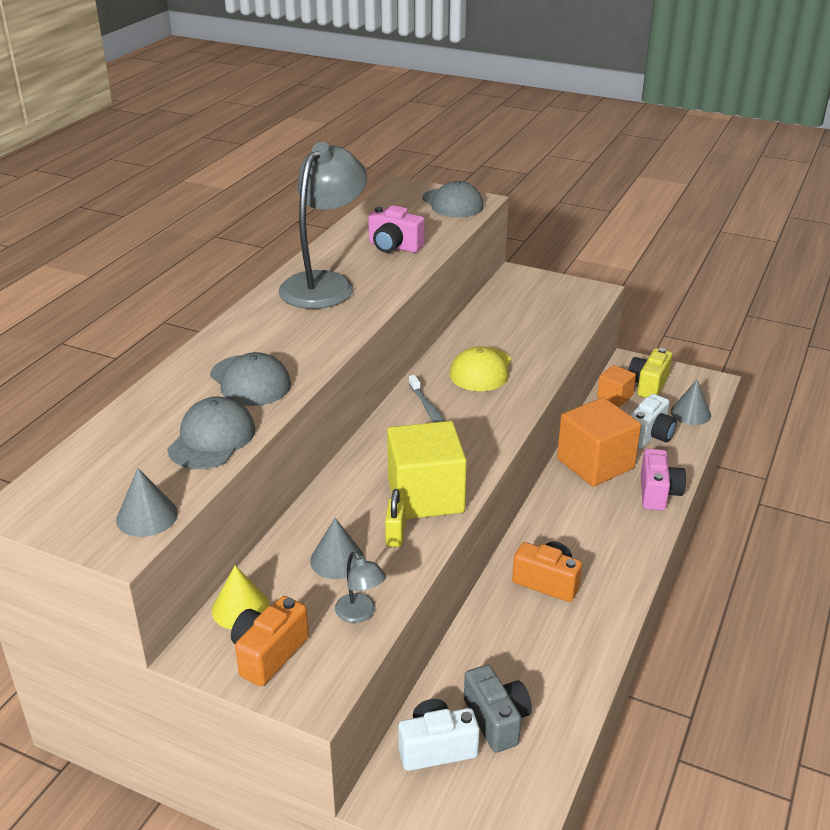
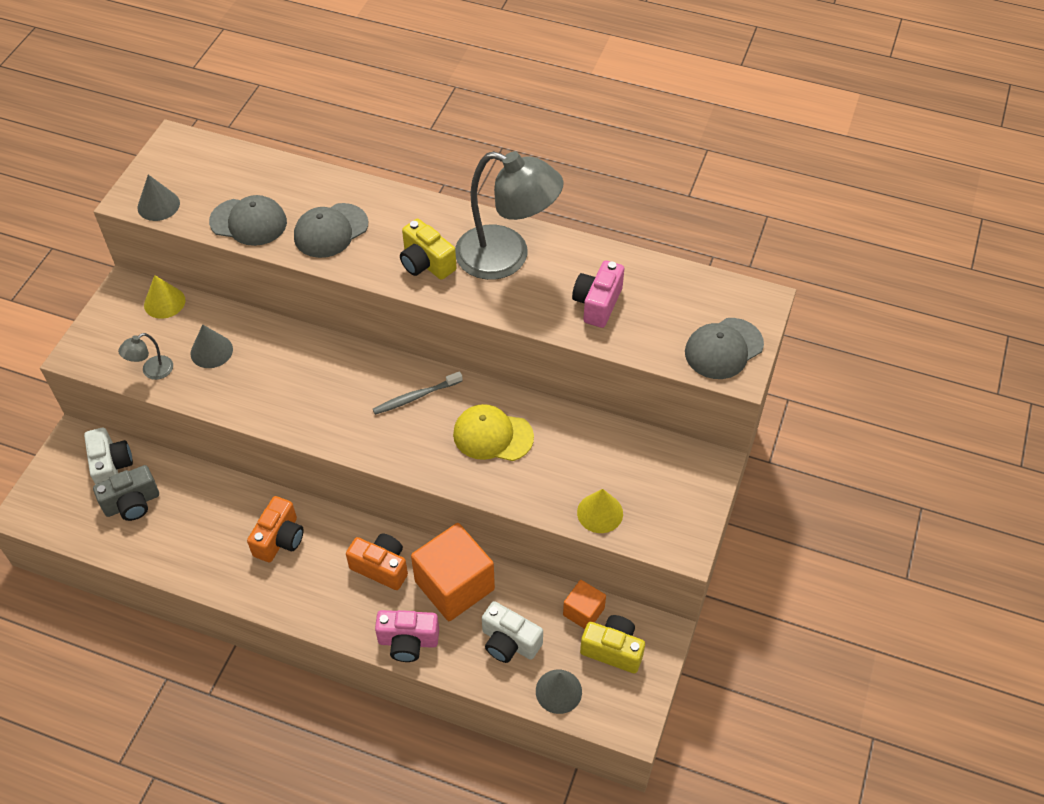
camera: 85 degrees right, 20 degrees up
(268, 654) = (118, 325): orange camera -> orange camera (381, 567)
(319, 325) = (426, 263): none -> yellow camera
(395, 536) = (237, 385): yellow padlock -> none
(425, 496) = (288, 402): yellow cube -> none
(564, 323) = (600, 513): none -> yellow cone

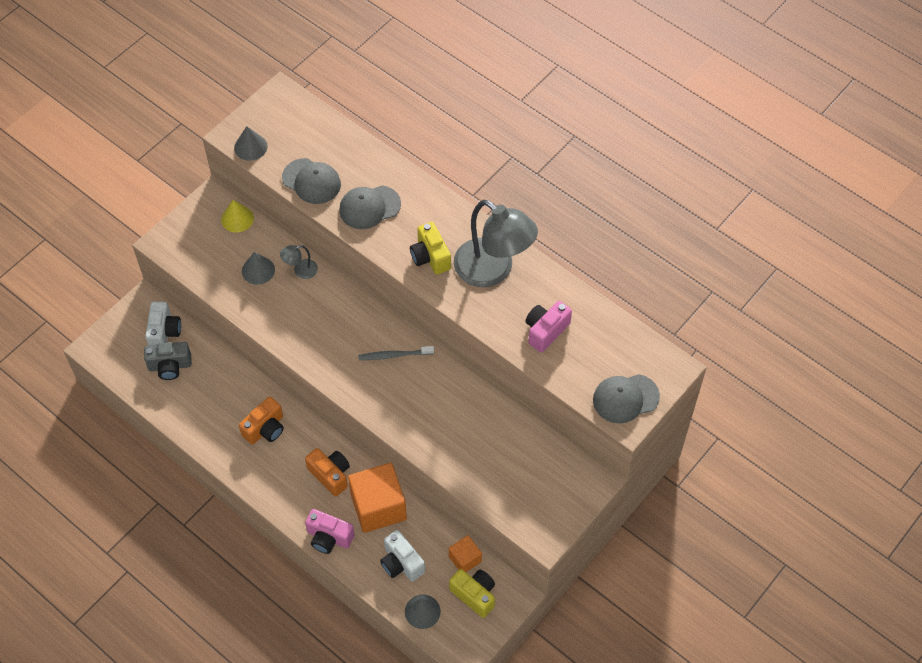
camera: 20 degrees right, 5 degrees up
(152, 371) = (210, 273): grey lamp -> grey lamp (300, 271)
(492, 435) = (439, 405): yellow cap -> none
(600, 513) = (493, 491): yellow cone -> none

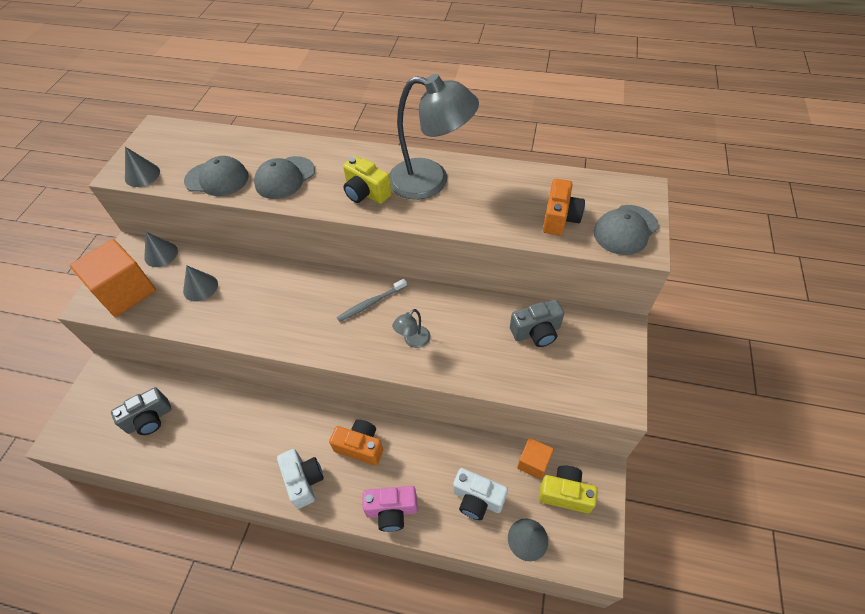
camera: 25 degrees left, 5 degrees down
(164, 332) = (132, 390): white camera -> white camera (303, 481)
(237, 218) = (161, 254): yellow cone -> grey cone
(265, 429) = (273, 433): orange camera -> orange camera (559, 218)
(300, 271) = (243, 271): grey lamp -> grey lamp (413, 341)
(378, 507) = (423, 454): orange cube -> orange cube (125, 292)
(518, 449) = (536, 332): none -> grey camera
(546, 331) = (512, 207): pink camera -> none

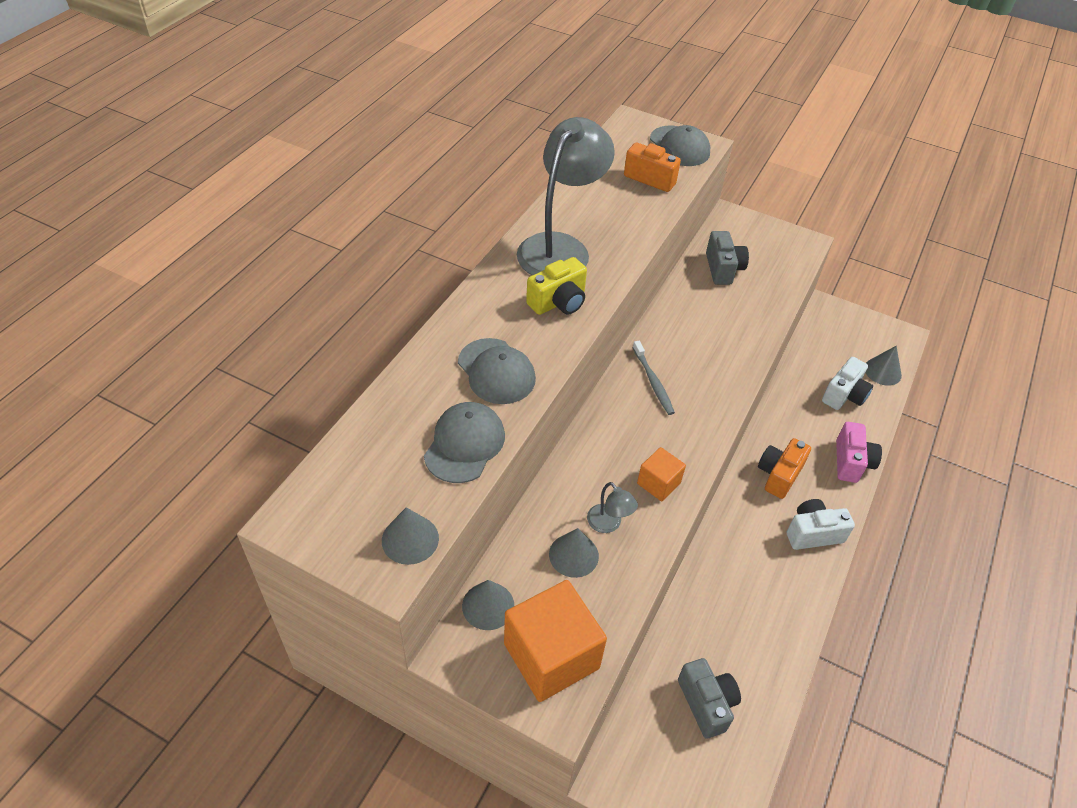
camera: 80 degrees left, 5 degrees down
(413, 341) = (713, 358): grey lamp -> grey lamp (608, 524)
(533, 463) = (812, 347): orange cube -> orange cube (658, 483)
(565, 494) = (843, 335): yellow camera -> none

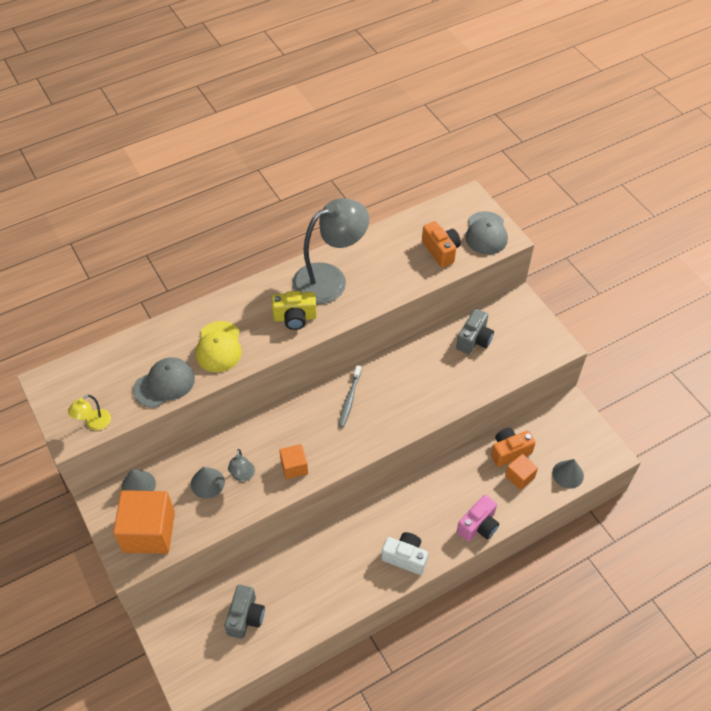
camera: 35 degrees right, 5 degrees up
(410, 539) = (94, 424): grey cone -> yellow lamp
(496, 371) = (219, 347): grey cap -> yellow cap
(779, 475) = (417, 507): orange camera -> orange camera (509, 451)
(844, 395) = (519, 477): white camera -> orange cube

